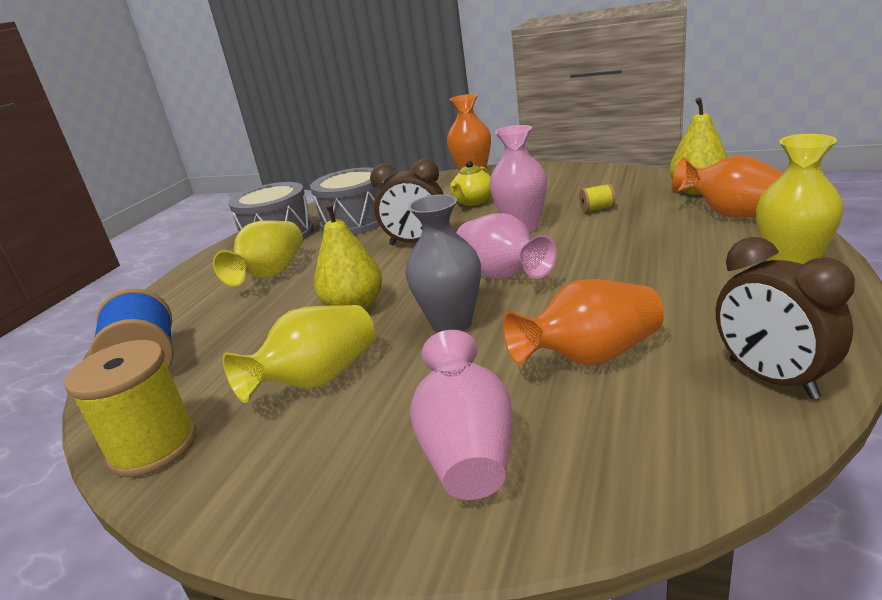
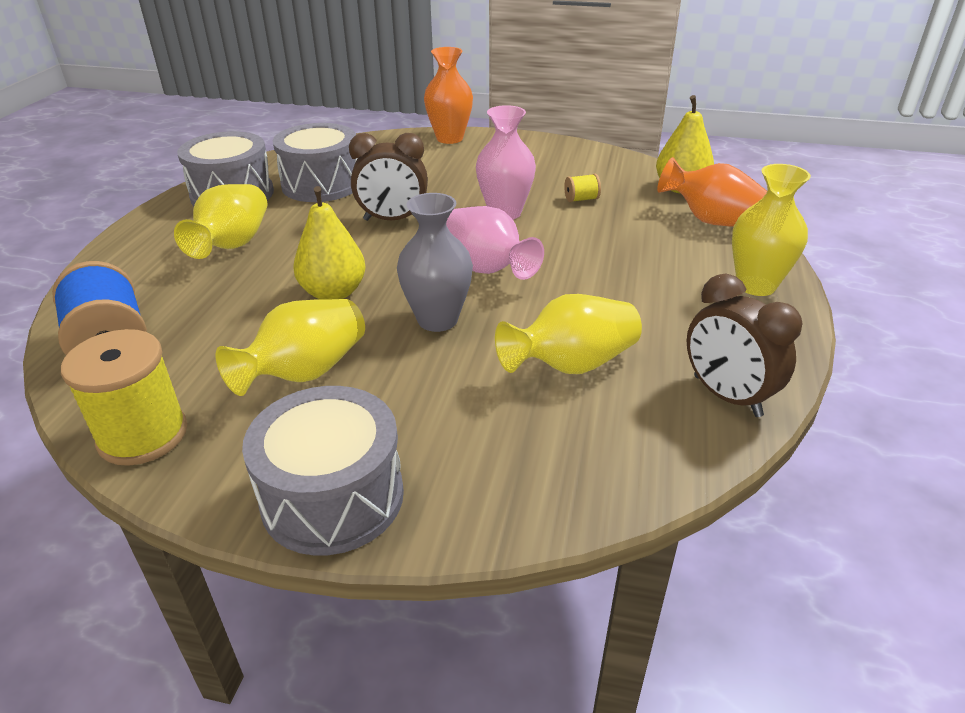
camera: 10 degrees left, 10 degrees up
(326, 504) = (333, 497): none -> grey drum
(467, 450) = (460, 450): pink vase -> none
(473, 202) = (451, 174): yellow teapot -> none
(589, 357) = (571, 365): orange vase -> yellow vase

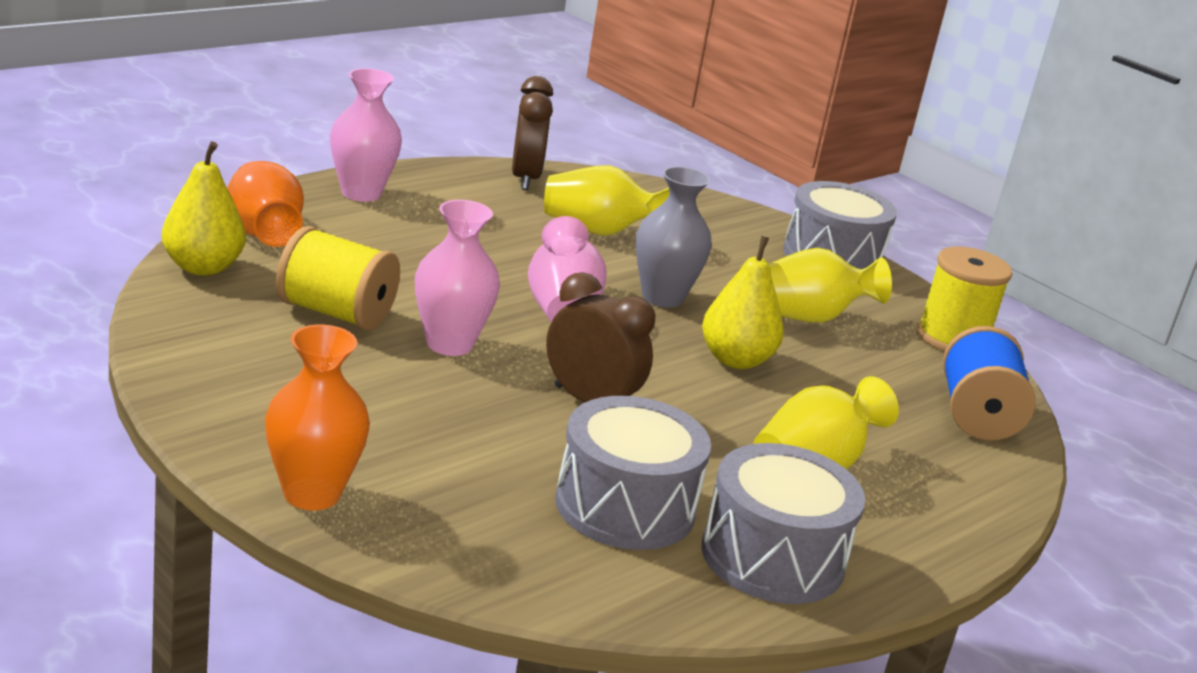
camera: 150 degrees left, 10 degrees down
(581, 199) = (336, 313): yellow spool -> yellow spool, size x2.19
(756, 285) = (361, 193): yellow vase -> pink vase

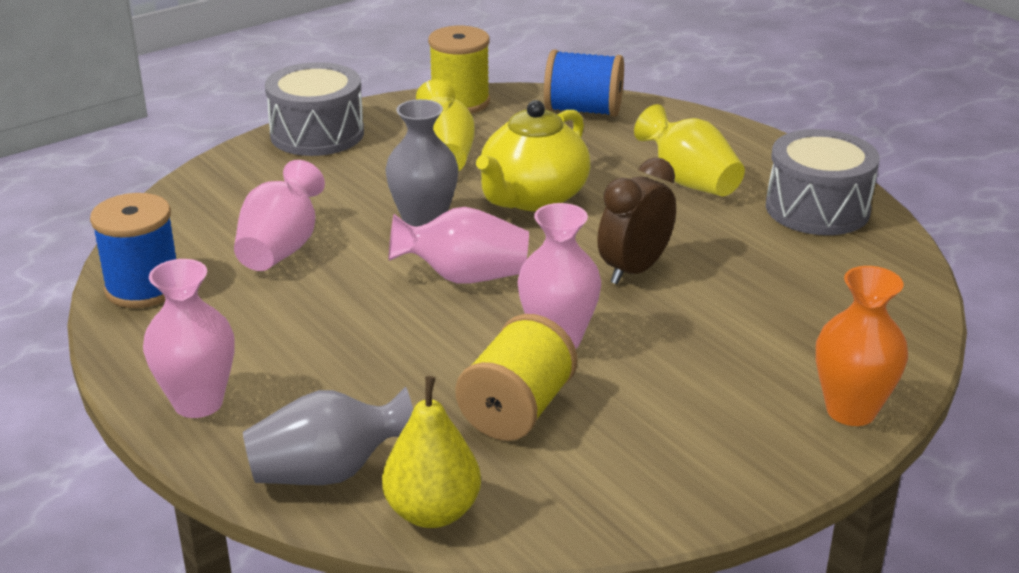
camera: 80 degrees left, 5 degrees up
(263, 234) = (329, 472): orange vase -> grey vase
(525, 179) = (143, 288): brown clock -> blue spool
(599, 231) = (281, 248): yellow vase -> pink vase
(625, 506) = (786, 262): grey drum -> none
(735, 360) = (533, 197): yellow pear -> yellow teapot

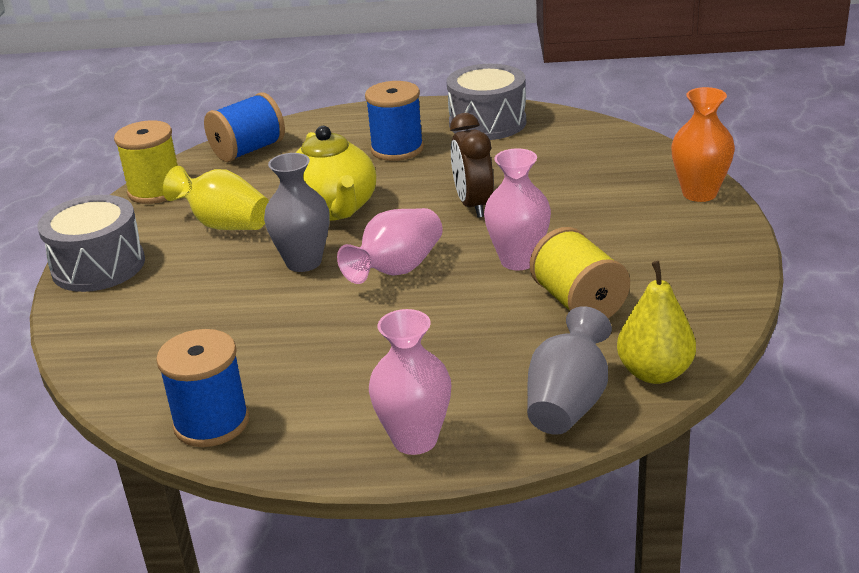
camera: 50 degrees left, 0 degrees up
(281, 248) = (248, 336): pink vase -> none
(689, 181) = (397, 149): yellow vase -> blue spool

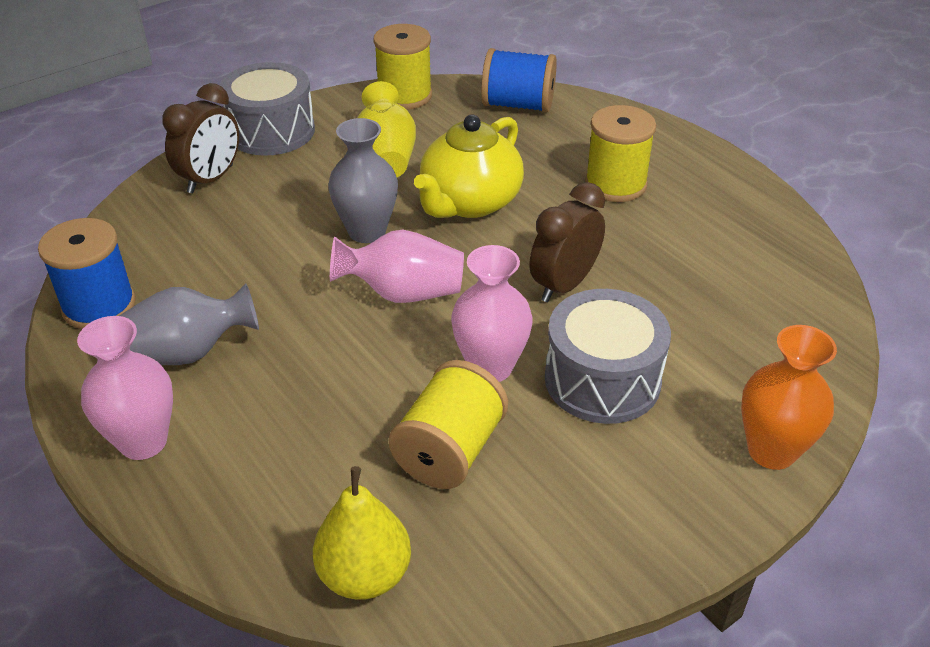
camera: 50 degrees right, 10 degrees up
(118, 316) = (210, 179): none -> brown clock
(397, 149) = (615, 184): blue spool -> yellow spool
(487, 123) = (735, 215): grey drum -> grey drum (602, 380)
(568, 403) = (266, 526): grey vase -> grey vase (187, 353)

